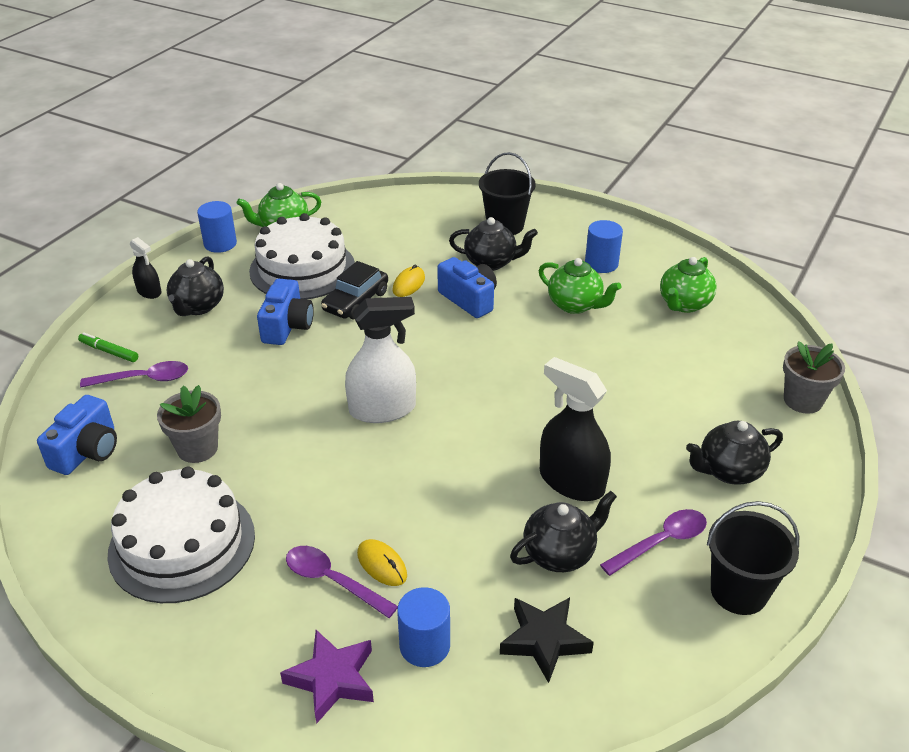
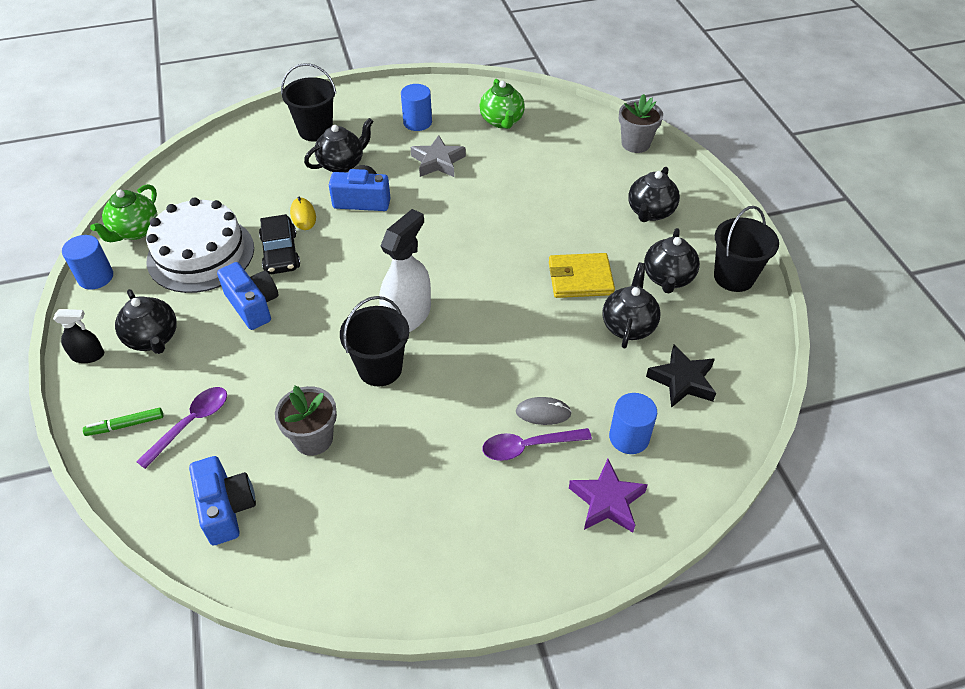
camera: 45 degrees left, 10 degrees up
(182, 544) = (399, 508): white cake -> none
(308, 433) = (380, 368): none -> black bucket
(382, 565) = (543, 413): yellow mouse -> grey mouse
(571, 481) = (580, 278): black spray bottle -> yellow wallet
(575, 305) = (438, 161): green teapot -> grey star
(661, 542) = (668, 278): purple spoon -> black teapot

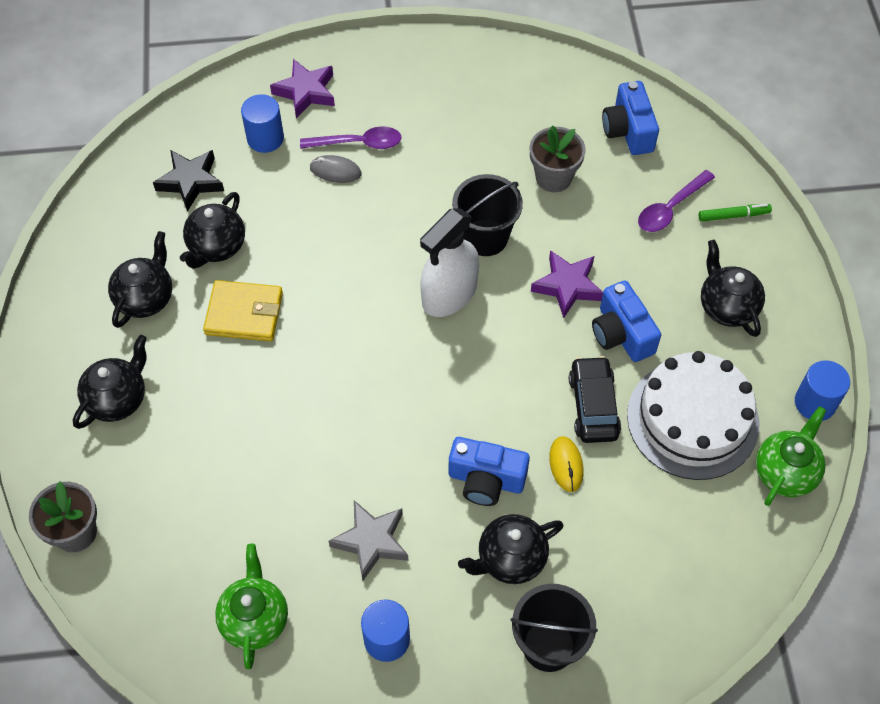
camera: 170 degrees left, 10 degrees up
(88, 355) = (792, 297): black spray bottle -> none
(300, 336) = (567, 286): none -> purple star
(733, 277) = (71, 289): black bucket -> none

